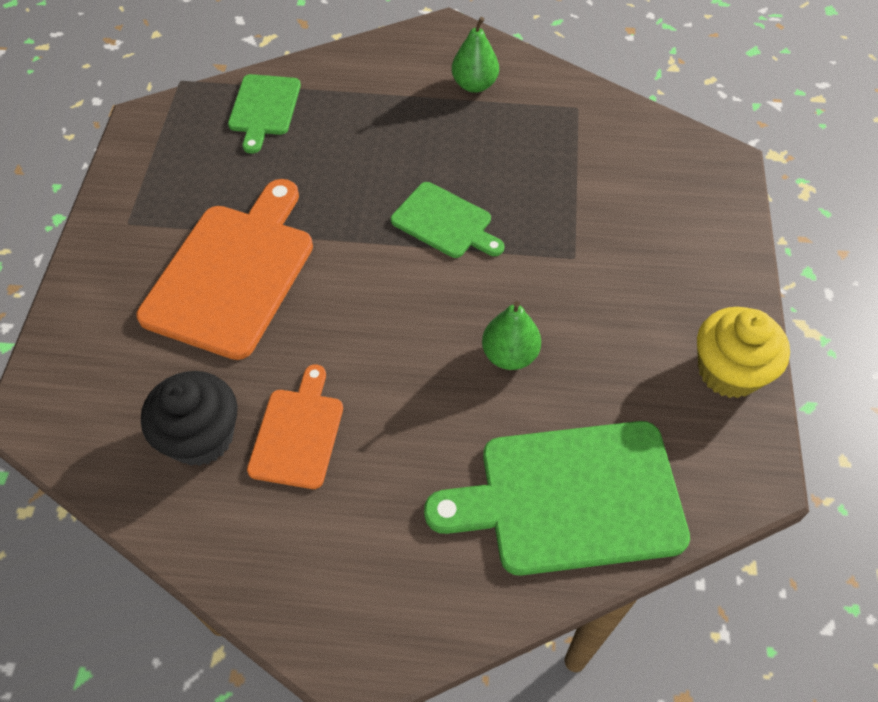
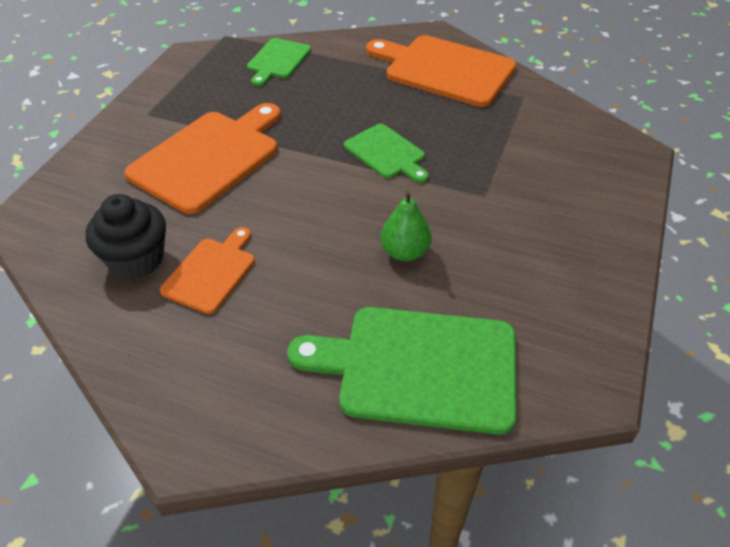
camera: 15 degrees right, 10 degrees down
(474, 85) = (444, 70): green pear -> orange cutting board
(729, 371) = (594, 302): yellow cupcake -> none

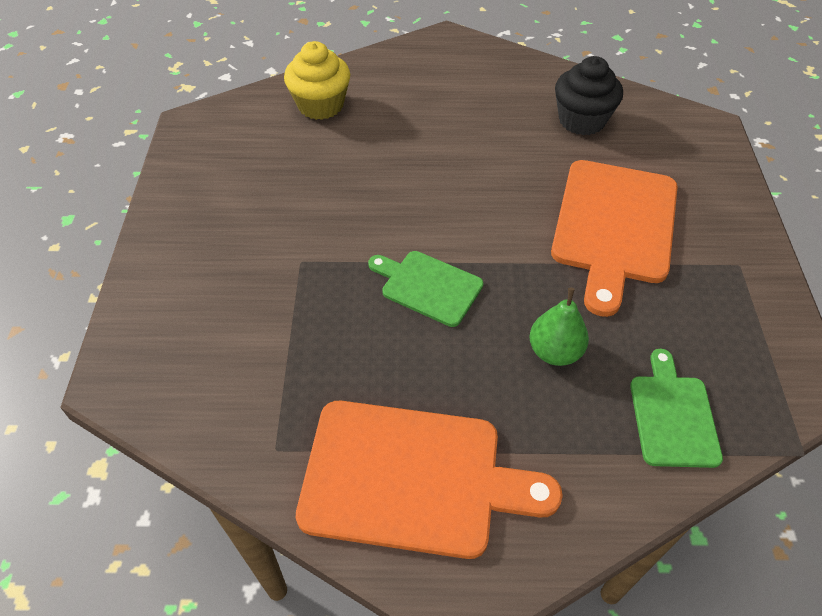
camera: 160 degrees right, 5 degrees up
(211, 272) = (514, 126): orange cutting board -> none
(405, 252) = (362, 181): green pear -> green pear (555, 352)
(419, 368) = (320, 105): green cutting board -> yellow cupcake

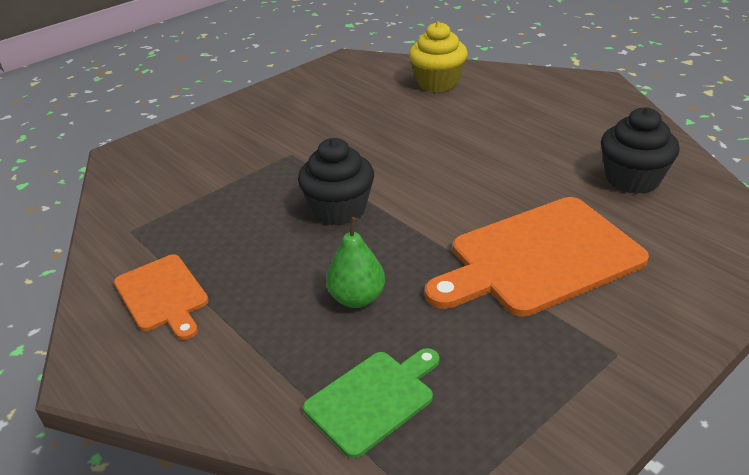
camera: 50 degrees right, 15 degrees down
(412, 478) = (163, 295): orange cutting board -> orange cutting board, size x0.55
(428, 286) = (339, 209): green cutting board -> black cupcake

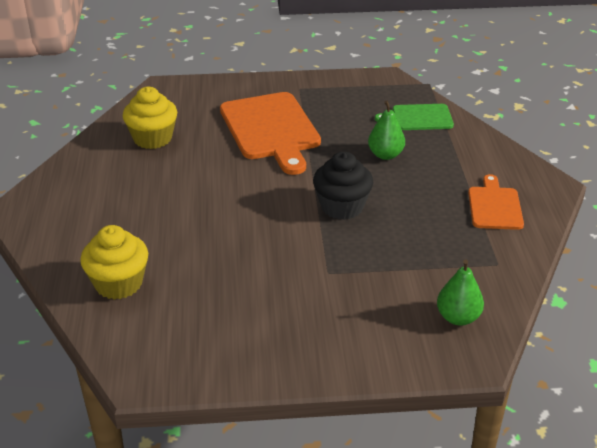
camera: 145 degrees left, 0 degrees up
(149, 172) = (458, 317): none -> green pear
(539, 258) = (271, 129): orange cutting board -> orange cutting board turned 60 degrees clockwise
(632, 179) = (152, 138): black cupcake -> yellow cupcake

